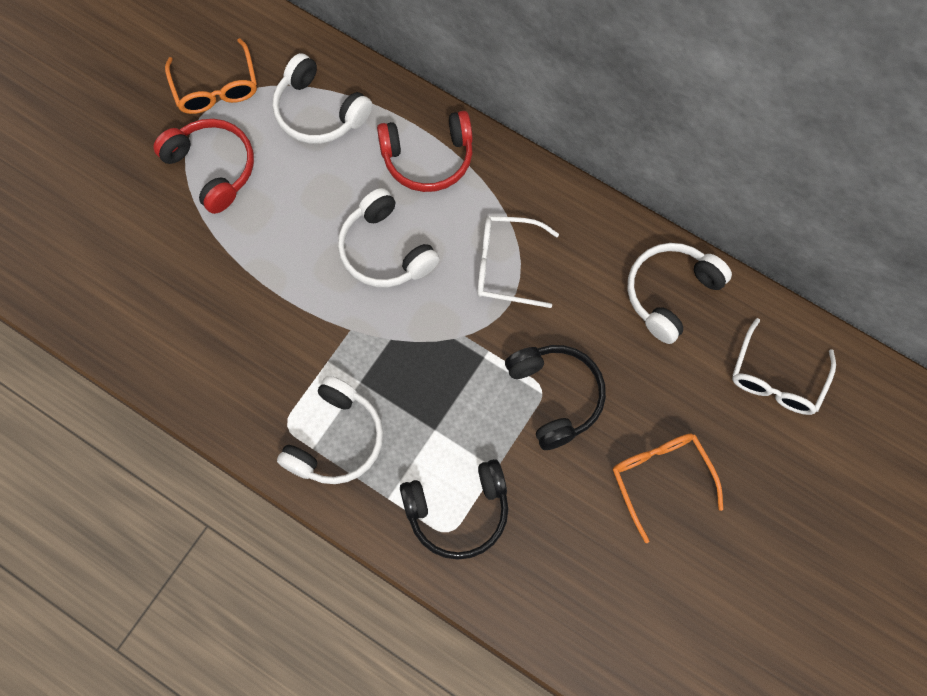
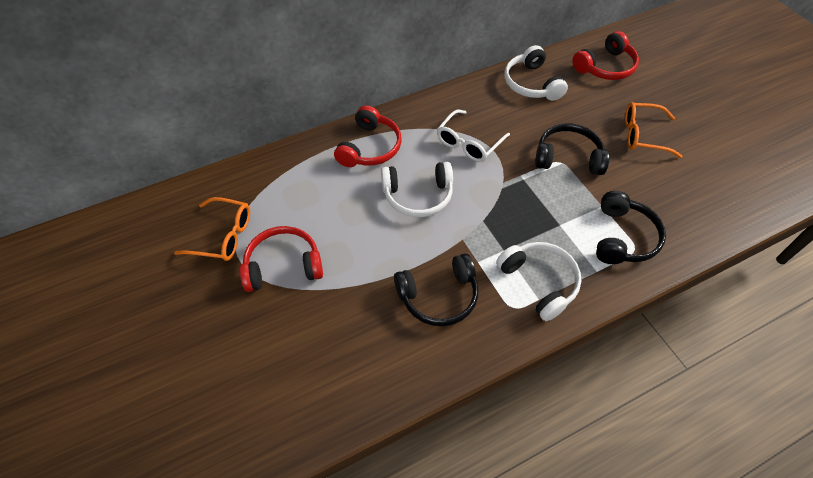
camera: 60 degrees left, 15 degrees down
(259, 342) = (439, 296): none -> black headphones
(319, 112) = (292, 187): white headphones -> none
(777, 378) = (605, 67): white glasses -> red headphones

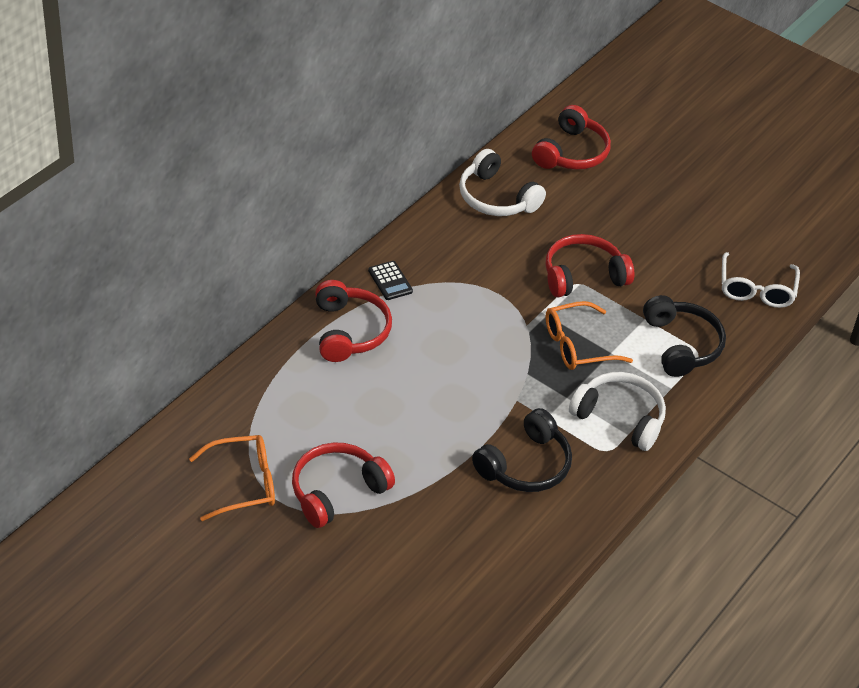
camera: 30 degrees left, 10 degrees down
(418, 196) = (440, 369): white headphones -> none
(420, 120) = (390, 281): none -> black calculator
(468, 143) = (463, 291): white glasses -> white glasses (756, 289)
(568, 157) = (583, 276): black headphones -> red headphones
(643, 135) = (651, 226): orange glasses -> orange glasses (577, 345)

